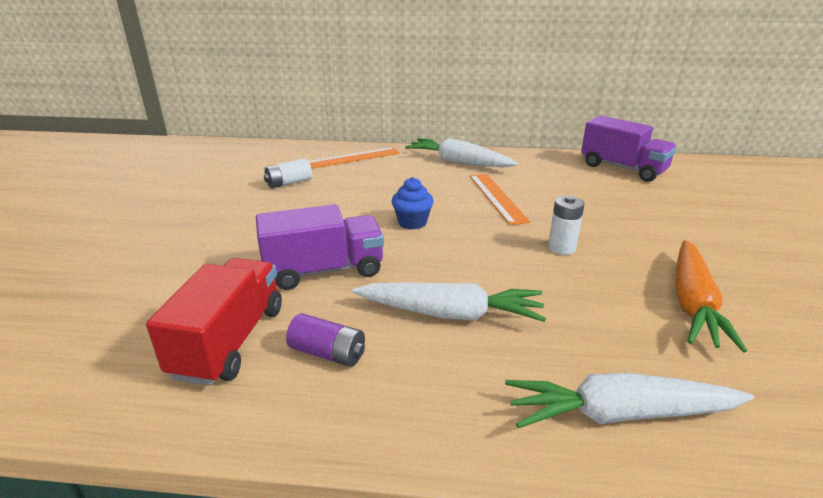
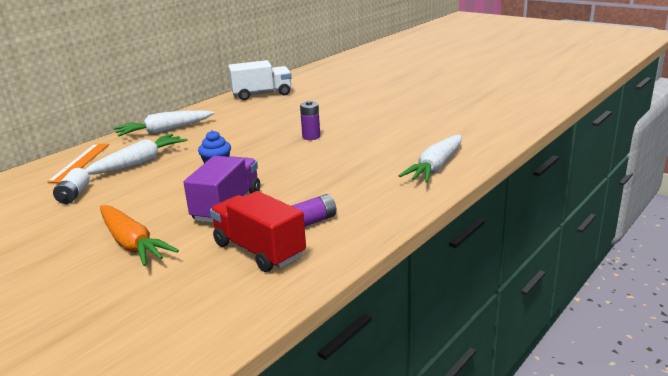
camera: 55 degrees left, 5 degrees down
(451, 314) = (325, 181): white carrot -> white carrot (139, 163)
(497, 197) = (232, 135): orange ruler -> none
(561, 248) = (311, 137): white battery -> purple battery
(622, 168) = (262, 94): purple truck -> white truck
(693, 303) = (393, 127): orange carrot -> orange carrot (132, 244)

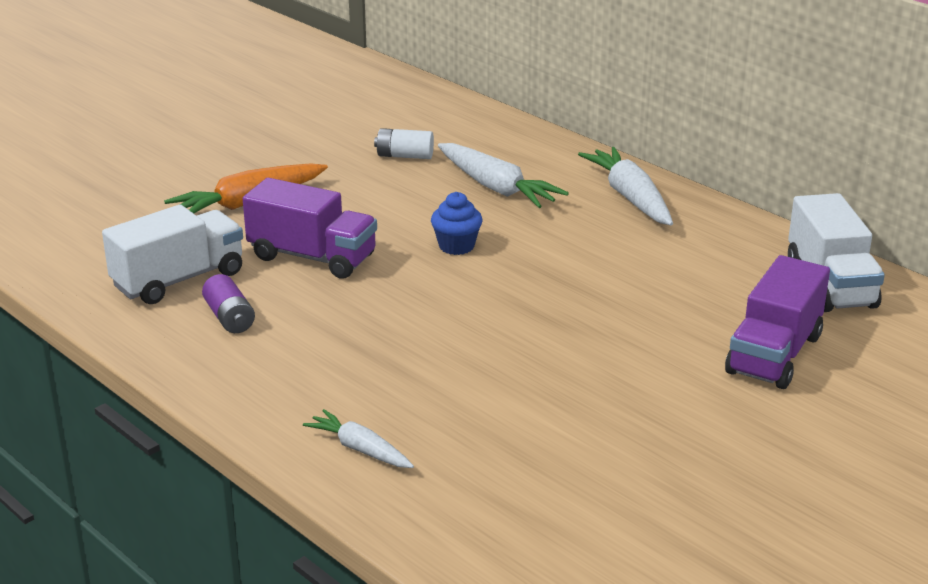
camera: 95 degrees right, 5 degrees up
(80, 162) = (516, 147): orange ruler -> none
(259, 250) = (178, 279): red truck -> white truck
(311, 137) = (556, 331): purple battery -> none
(322, 101) = (774, 354): none -> purple truck
(435, 167) = (360, 449): white carrot -> white carrot, size x0.59

